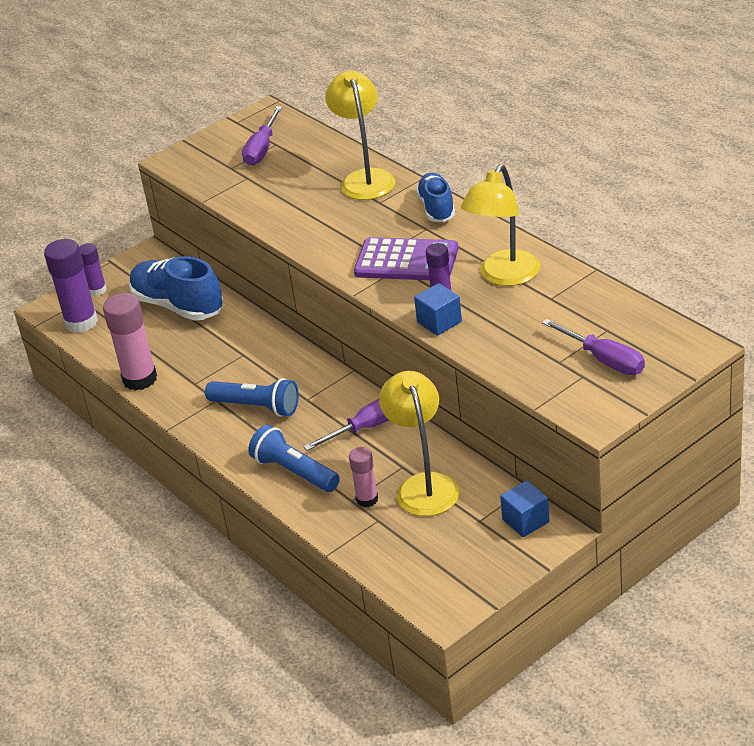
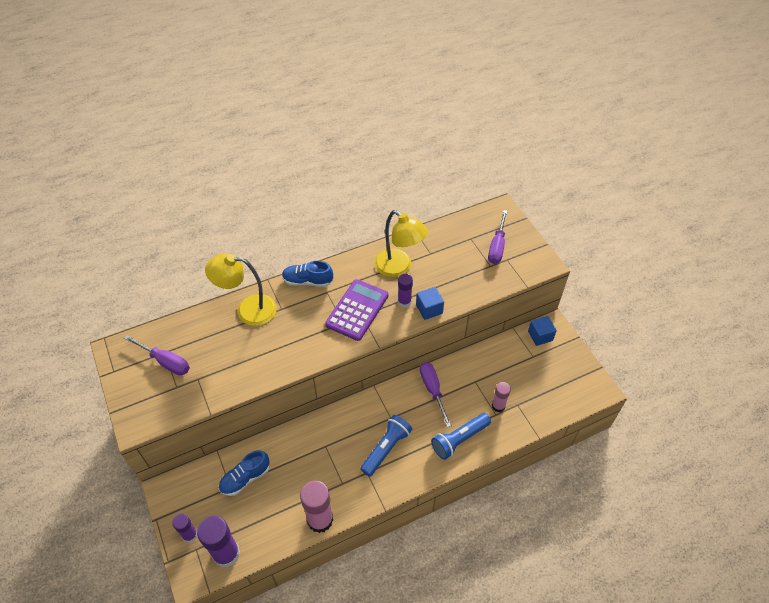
camera: 80 degrees left, 15 degrees up
(178, 306) = (245, 478): blue shoe -> blue shoe, size x0.63
(424, 485) = (496, 375): yellow lamp -> none
(604, 360) = (497, 247): purple screwdriver -> purple screwdriver turned 135 degrees clockwise

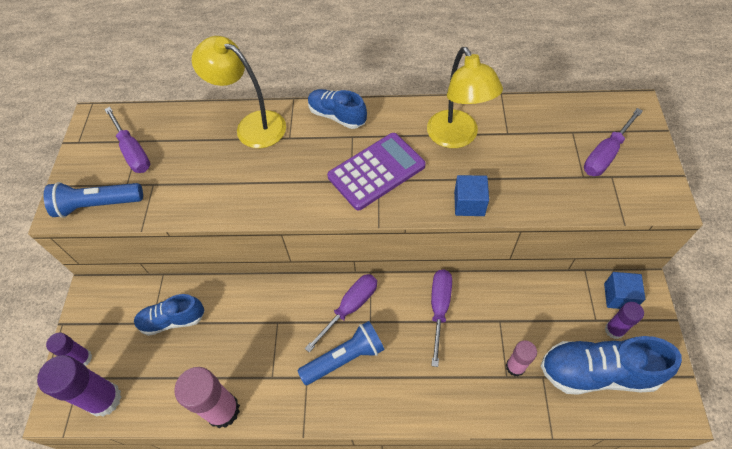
camera: 30 degrees right, 5 degrees up
(372, 414) = (350, 307): none -> purple screwdriver
(404, 302) = (441, 182): purple glue stick -> purple glue stick (614, 330)
(459, 439) = (441, 388): blue flashlight -> blue flashlight (98, 205)
(548, 388) = (597, 372): none -> blue shoe

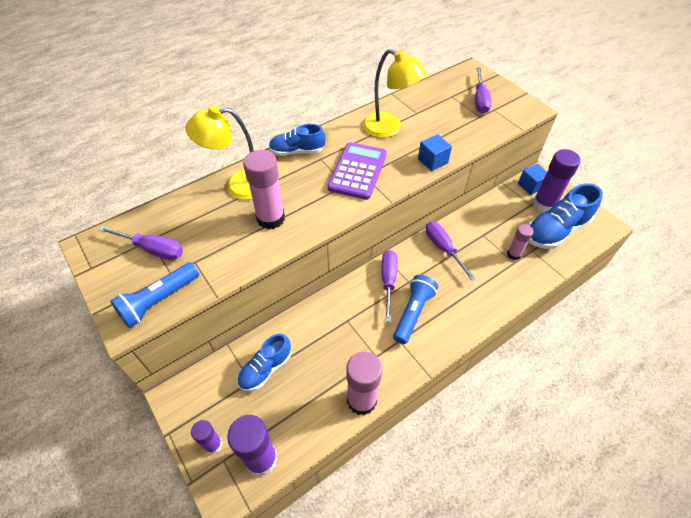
camera: 40 degrees left, 5 degrees down
(249, 177) = (270, 218): none -> pink glue stick
(614, 330) = (544, 204): purple glue stick -> purple glue stick, size x1.73

